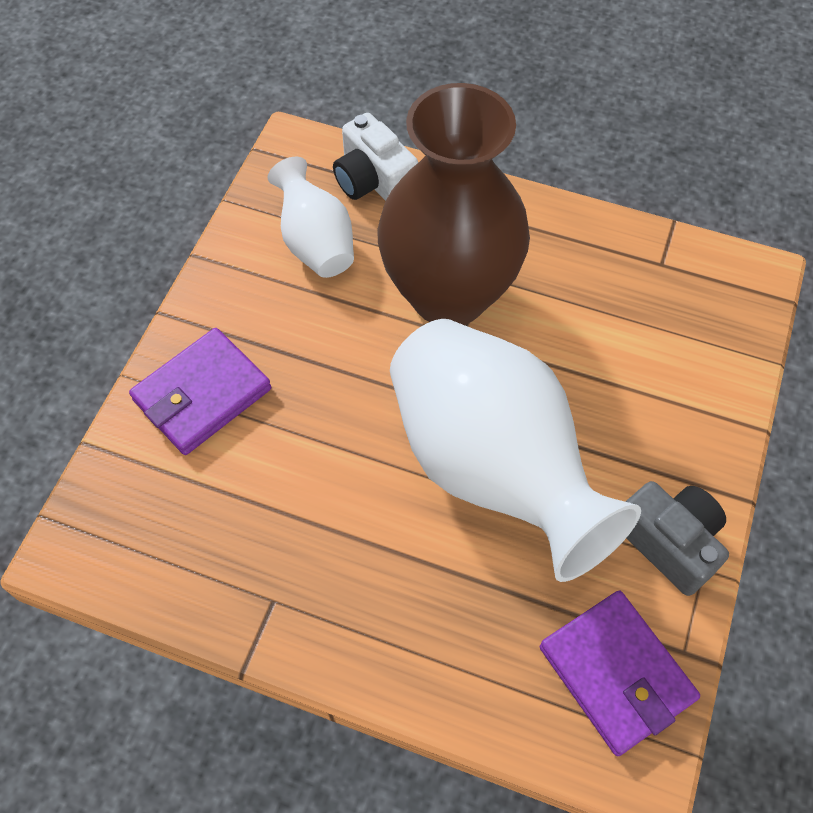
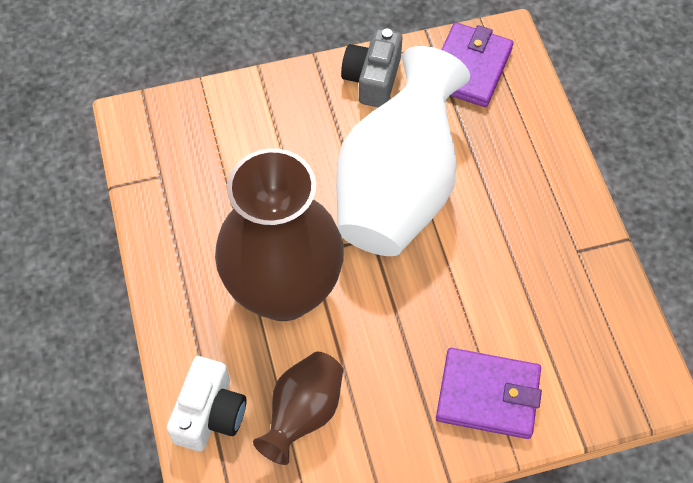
camera: 125 degrees left, 0 degrees up
(316, 243) = (303, 413): white vase -> brown vase

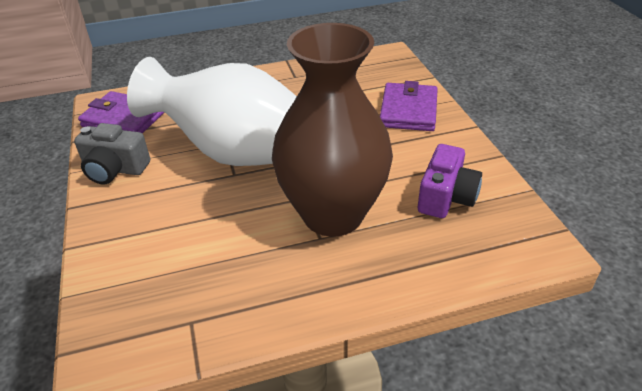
camera: 90 degrees left, 20 degrees down
(210, 414) = (463, 256): white camera -> none
(303, 413) = (446, 197): brown vase -> purple camera

